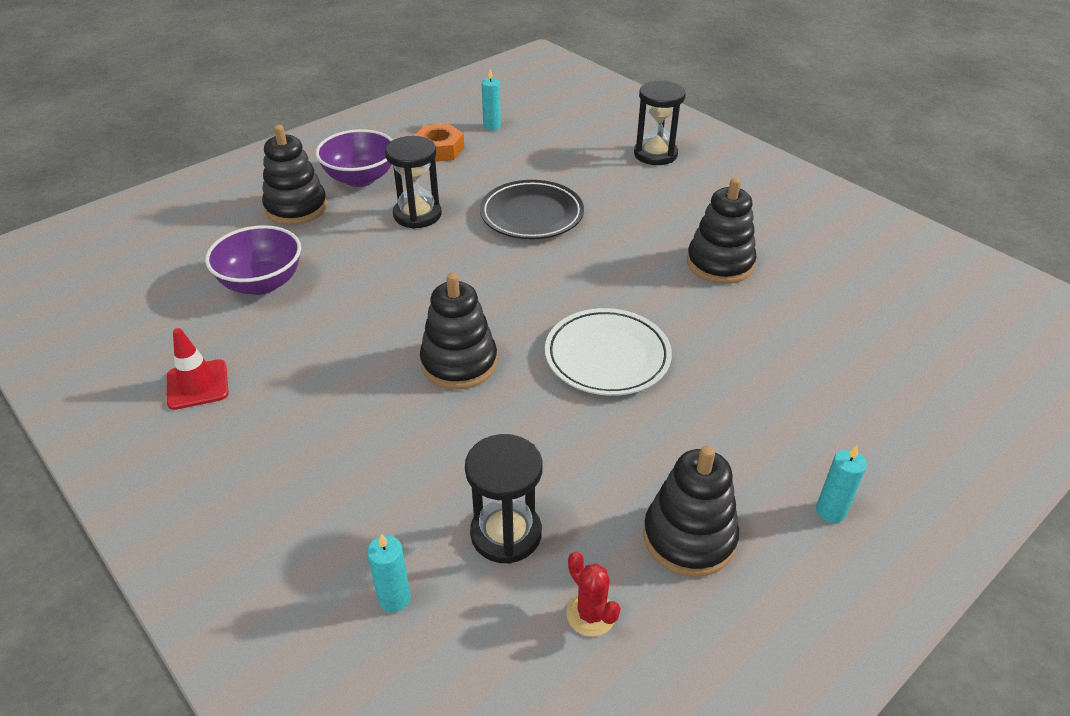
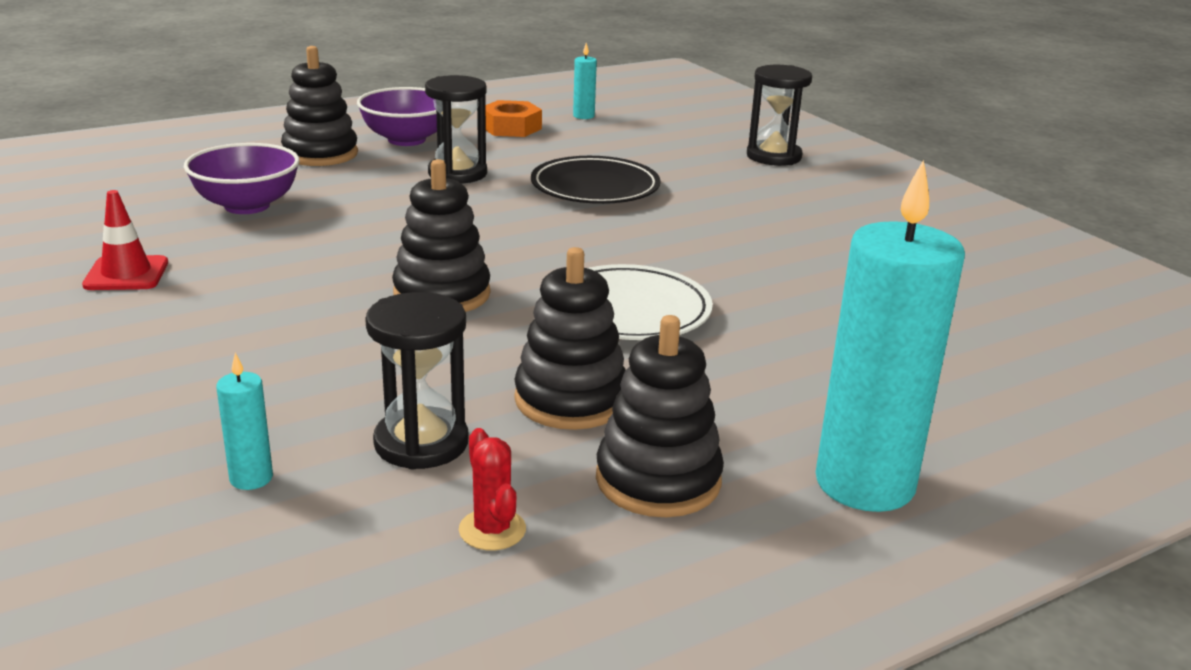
camera: 10 degrees right, 15 degrees down
(720, 264) = (814, 252): black stacking toy -> black stacking toy (571, 400)
(830, 511) = (864, 484): turquoise candle -> turquoise candle, size x2.42

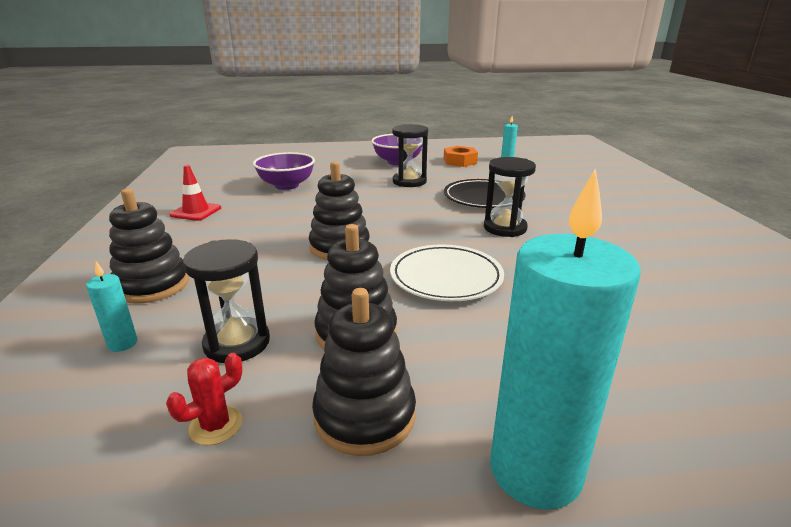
camera: 25 degrees right, 0 degrees up
(320, 154) = (347, 165): black stacking toy -> black stacking toy (152, 285)
(492, 530) = (216, 425): red cactus -> red cactus turned 45 degrees clockwise
(773, 156) = (616, 193): black hourglass -> black hourglass (505, 228)

